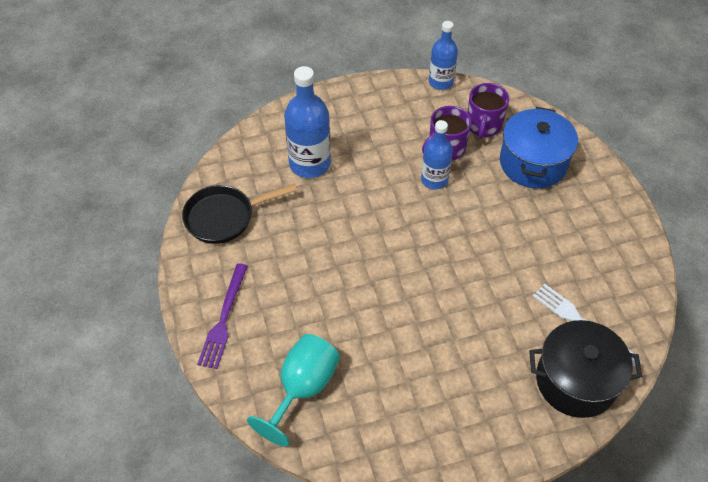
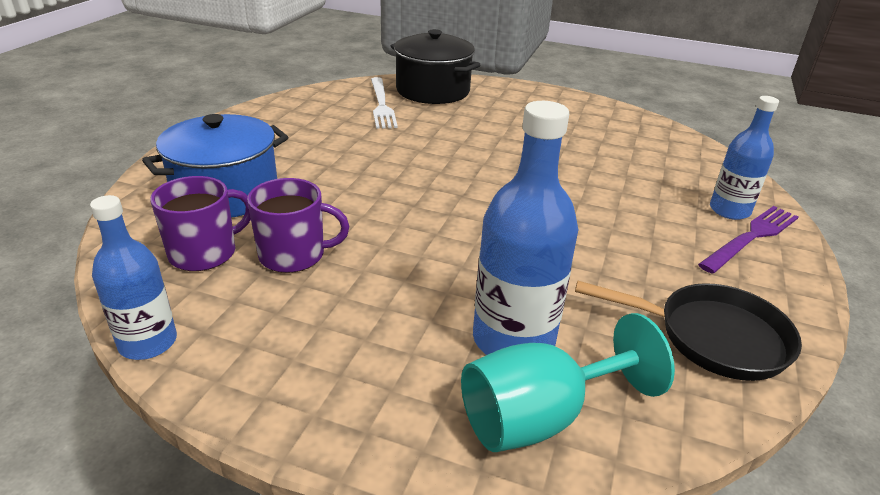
camera: 145 degrees left, 20 degrees down
(303, 388) = (677, 165): turquoise goblet -> turquoise goblet (540, 417)
(434, 180) = (359, 233): blue bottle -> blue bottle (729, 210)

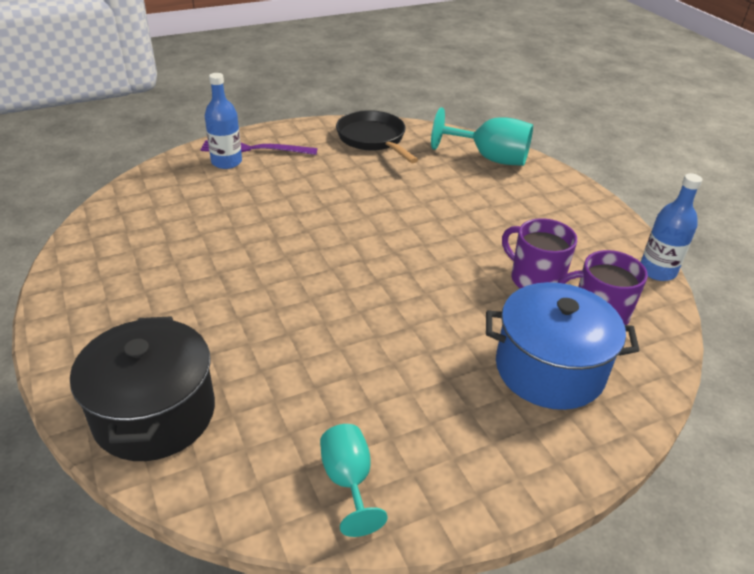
camera: 135 degrees left, 5 degrees up
(305, 108) = (348, 481): none -> turquoise goblet
(381, 105) = (254, 423): white fork -> none
(513, 339) = (462, 180): blue bottle -> none

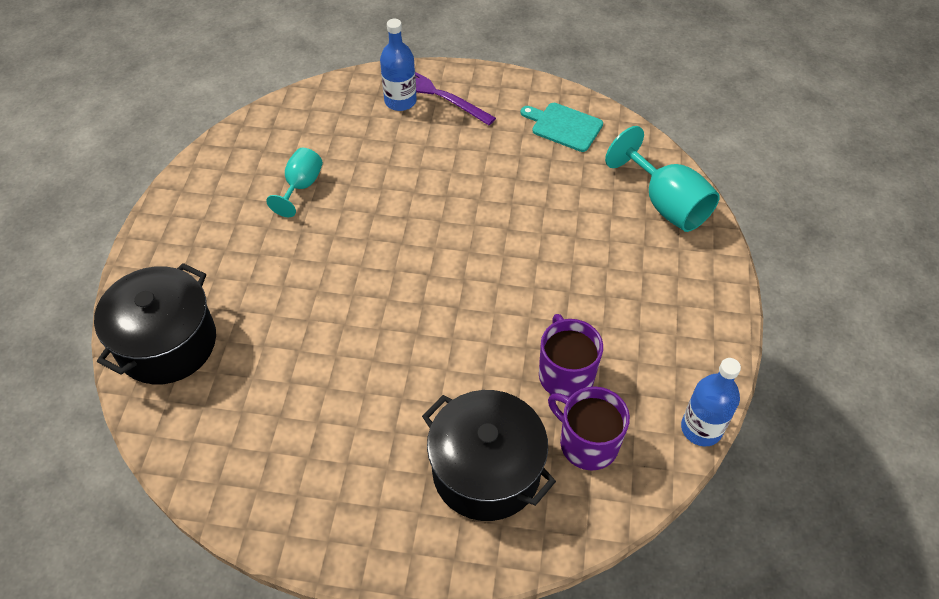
camera: 35 degrees right, 15 degrees up
(348, 481) = (250, 474): turquoise goblet -> turquoise goblet (301, 186)
(373, 139) = (564, 126): black pan -> turquoise cutting board
(549, 369) = (486, 471): blue pot -> black pot

